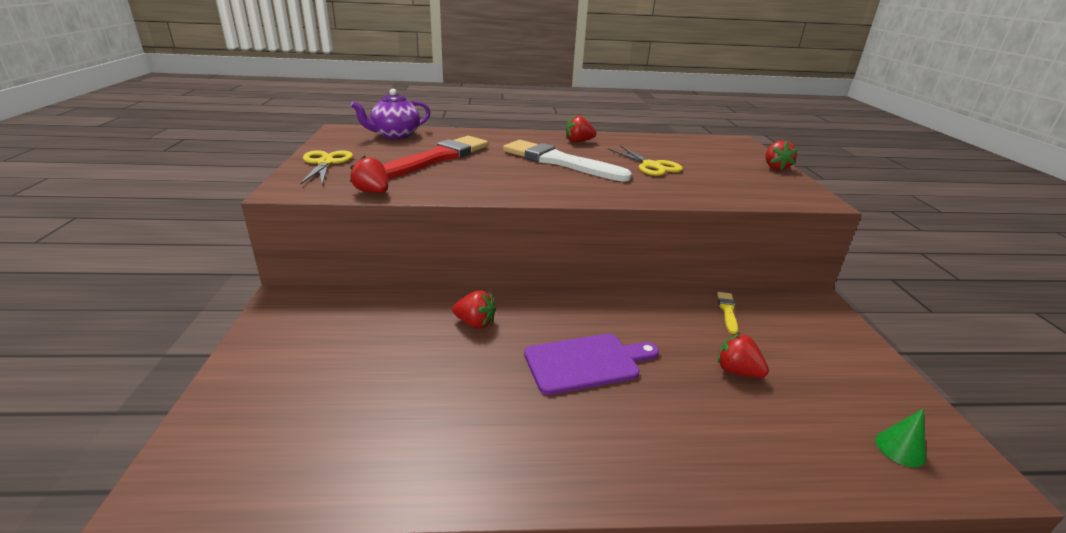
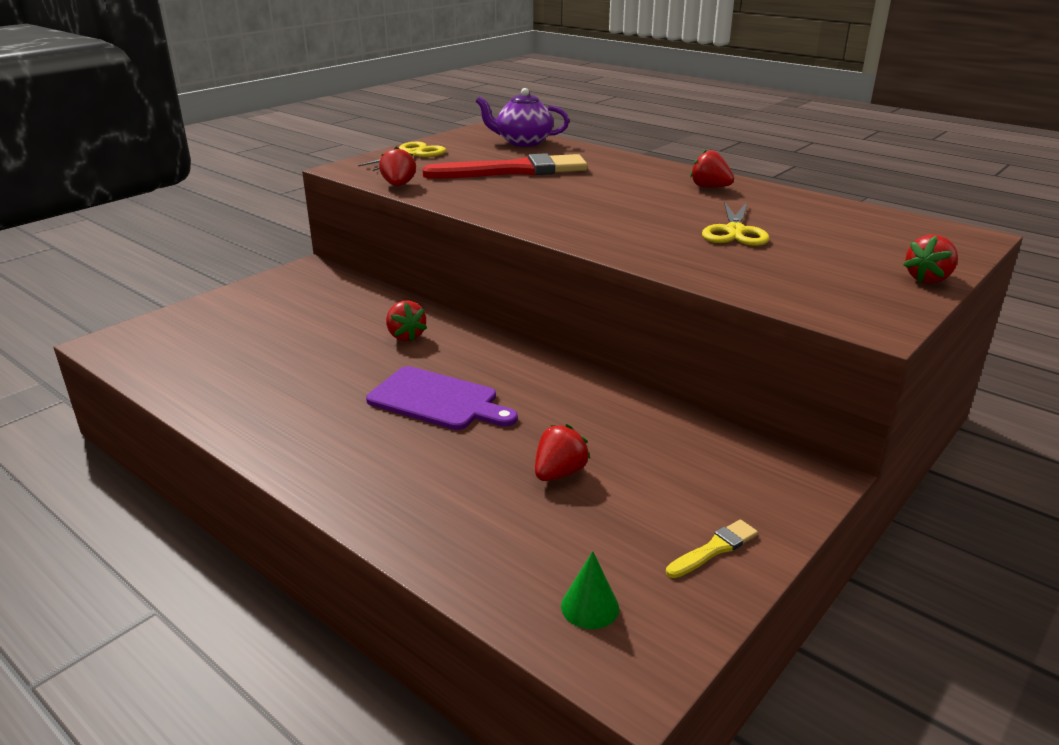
camera: 45 degrees right, 0 degrees up
(559, 162) = (630, 202): white brush -> none
(727, 311) = (664, 430): yellow brush -> yellow brush (714, 549)
(737, 371) = (559, 473): red strawberry -> red strawberry turned 45 degrees clockwise

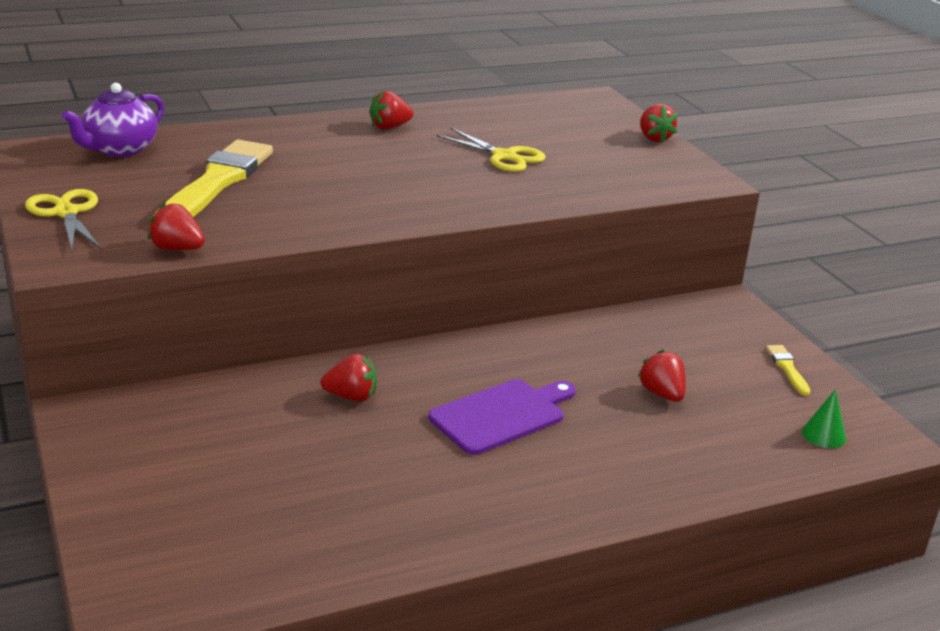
camera: 65 degrees left, 0 degrees up
(513, 171) = (216, 183): red brush -> yellow brush

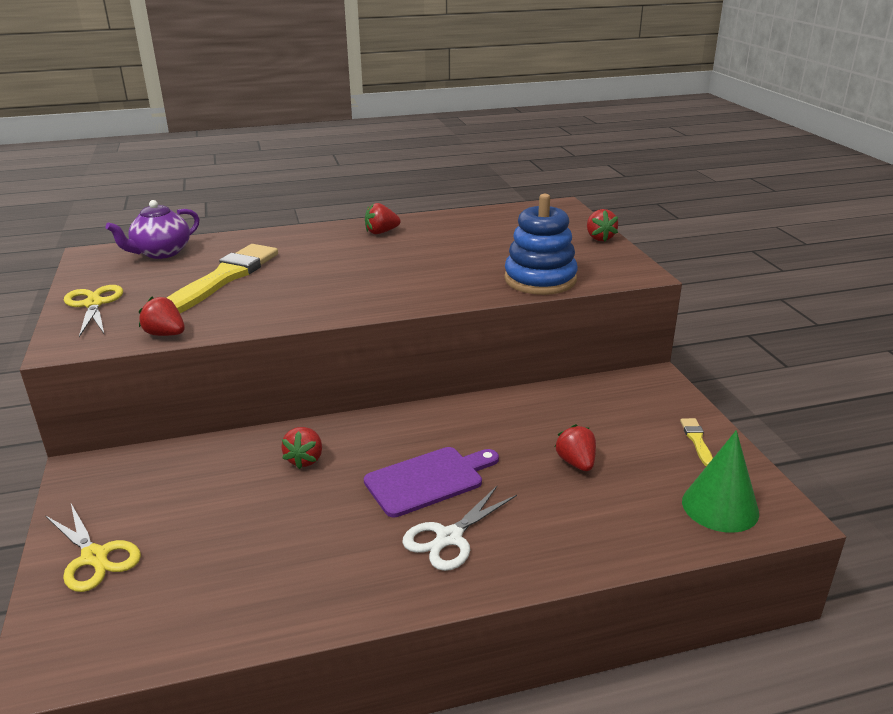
camera: 10 degrees right, 0 degrees up
(351, 396) = (305, 459): red strawberry -> red strawberry turned 90 degrees clockwise
(504, 156) = (467, 255): yellow scissors -> yellow scissors (94, 557)
(543, 473) = (449, 537): none -> white scissors
(599, 187) = (540, 279): none -> blue stacking toy
(823, 435) = (720, 507): green cone -> green cone, size x1.86

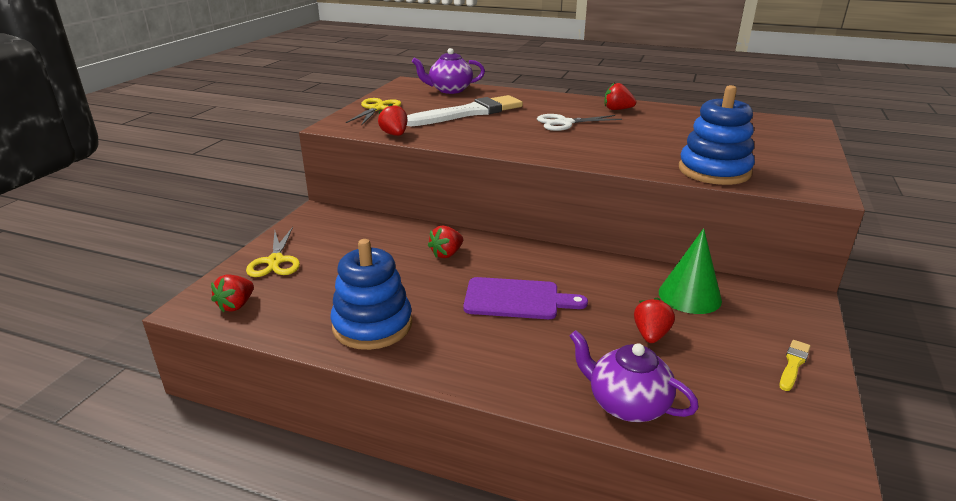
camera: 35 degrees right, 0 degrees up
(223, 279) = (469, 113): yellow brush -> white brush
(307, 578) = (372, 325): none -> blue stacking toy
(449, 537) = (491, 343): white scissors -> white scissors (565, 123)
(599, 238) = (816, 155): red strawberry -> red strawberry (236, 305)
(617, 538) = (627, 404): none -> purple teapot
(720, 507) = (758, 426): green cone -> green cone (689, 296)

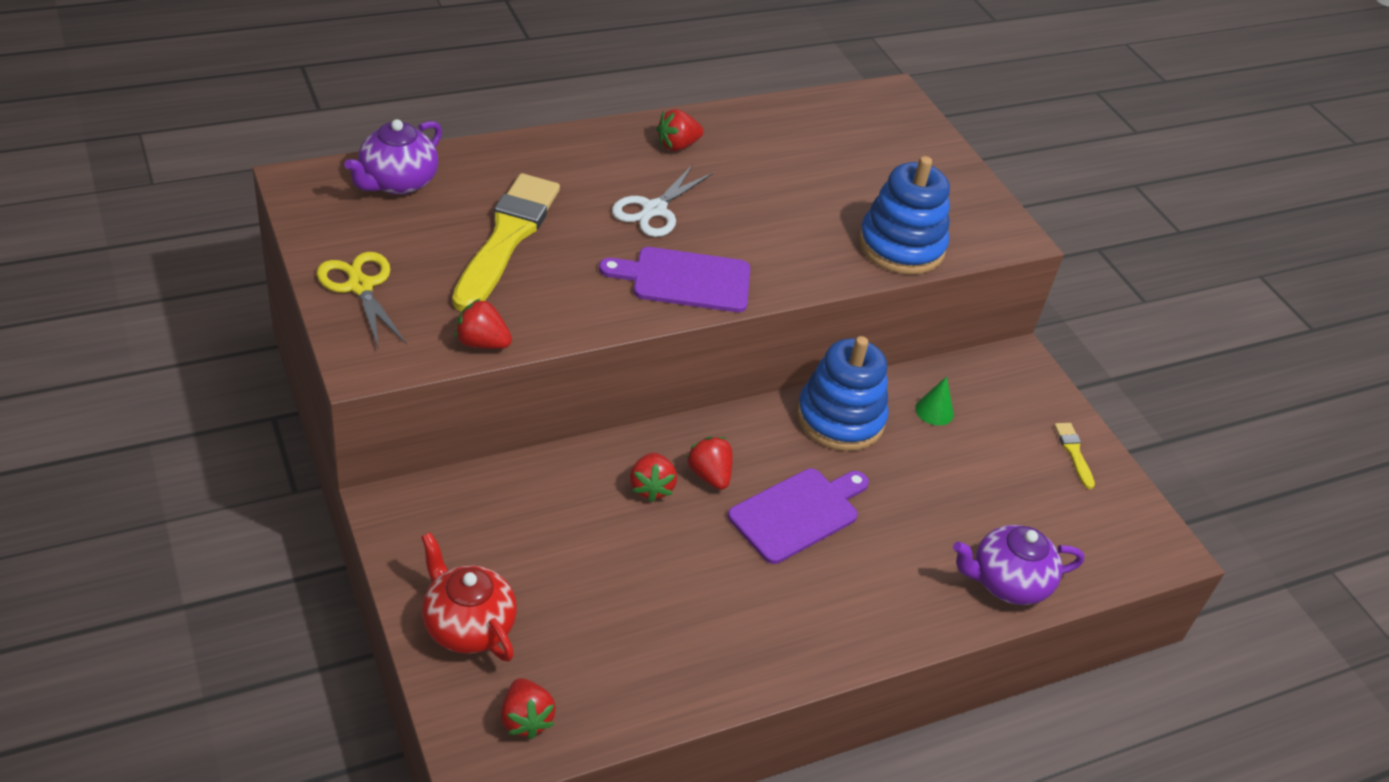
camera: 50 degrees left, 15 degrees up
(275, 261) = (467, 625): yellow scissors -> red teapot
(372, 325) = (708, 642): blue stacking toy -> blue stacking toy (840, 418)
(469, 113) = (506, 238): white brush -> yellow brush
(539, 145) = (685, 280): none -> purple cutting board
(651, 335) = (951, 486): red strawberry -> red strawberry (709, 475)
(689, 296) = (934, 411): green cone -> green cone, size x0.54

